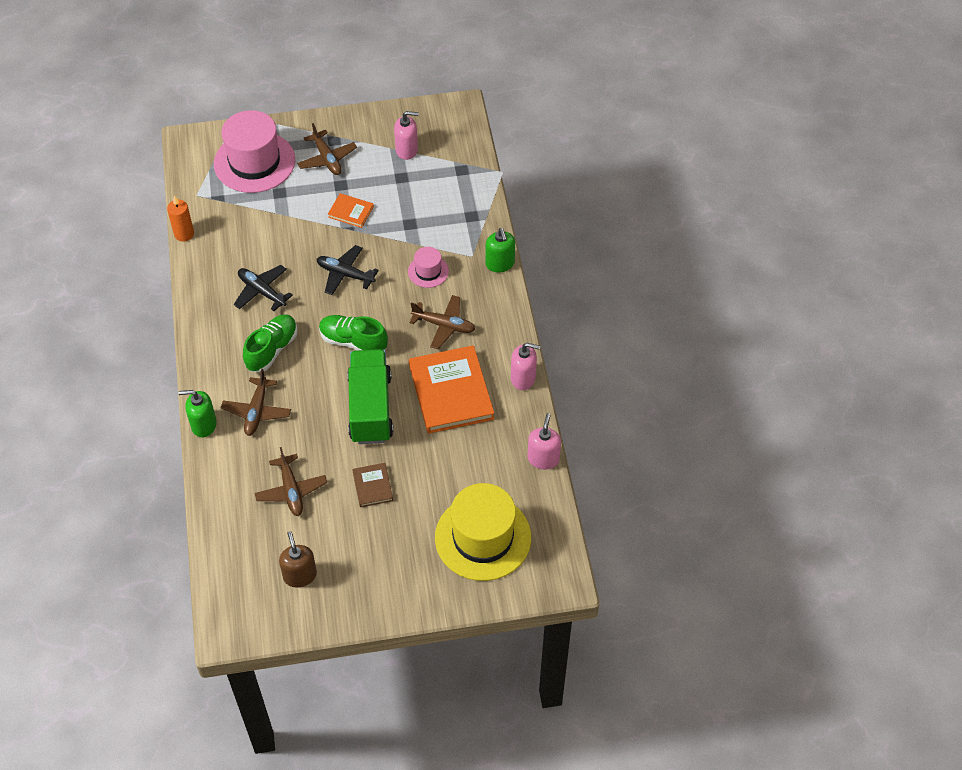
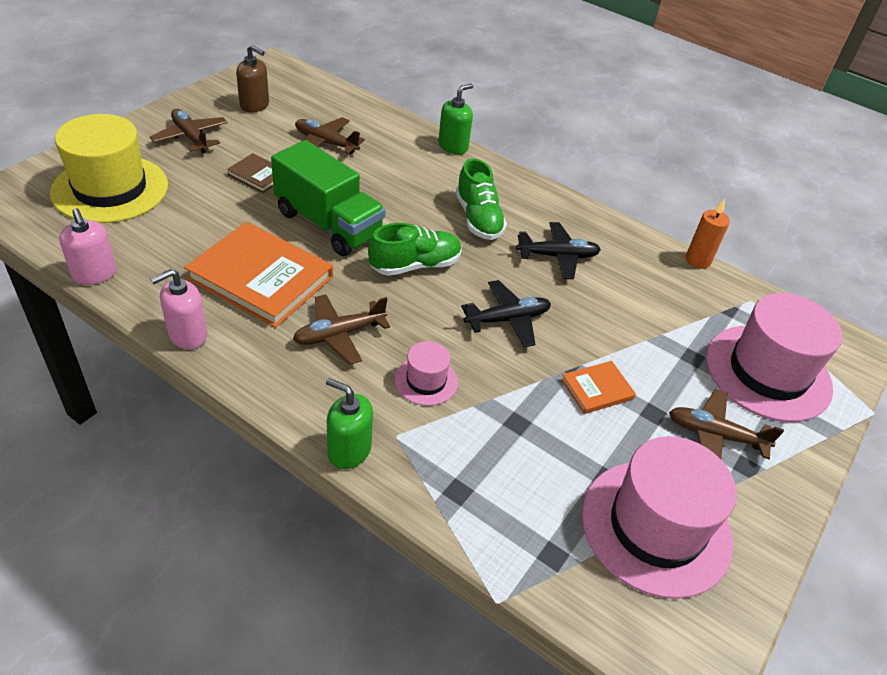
camera: 130 degrees right, 10 degrees down
(257, 411) = (425, 173): brown plane -> brown plane (191, 137)
(407, 150) = (656, 527): pink soap dispenser -> pink hat

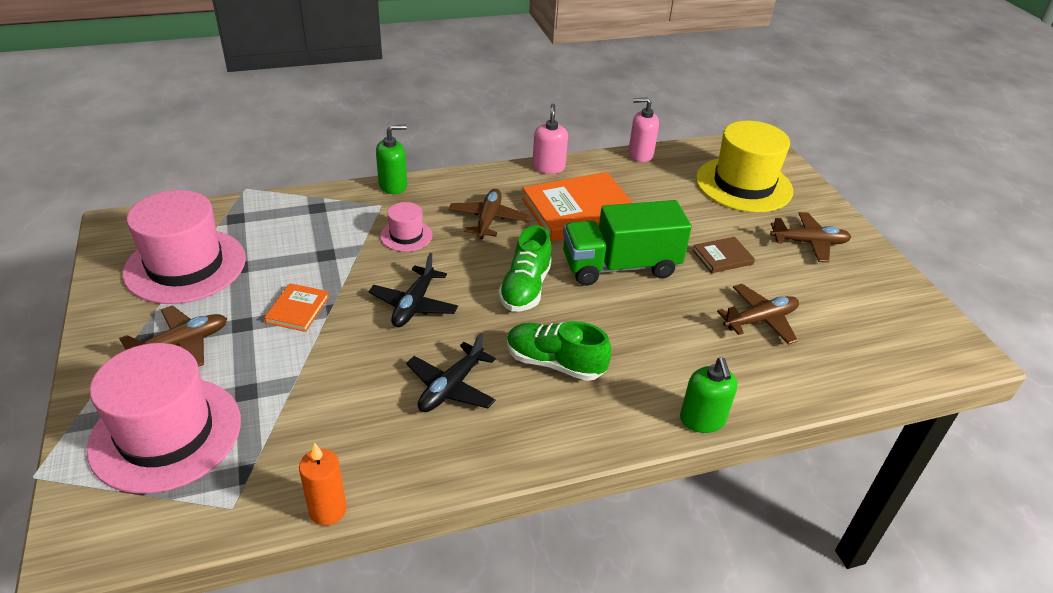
camera: 130 degrees right, 5 degrees down
(255, 105) = (862, 301): brown soap dispenser -> none

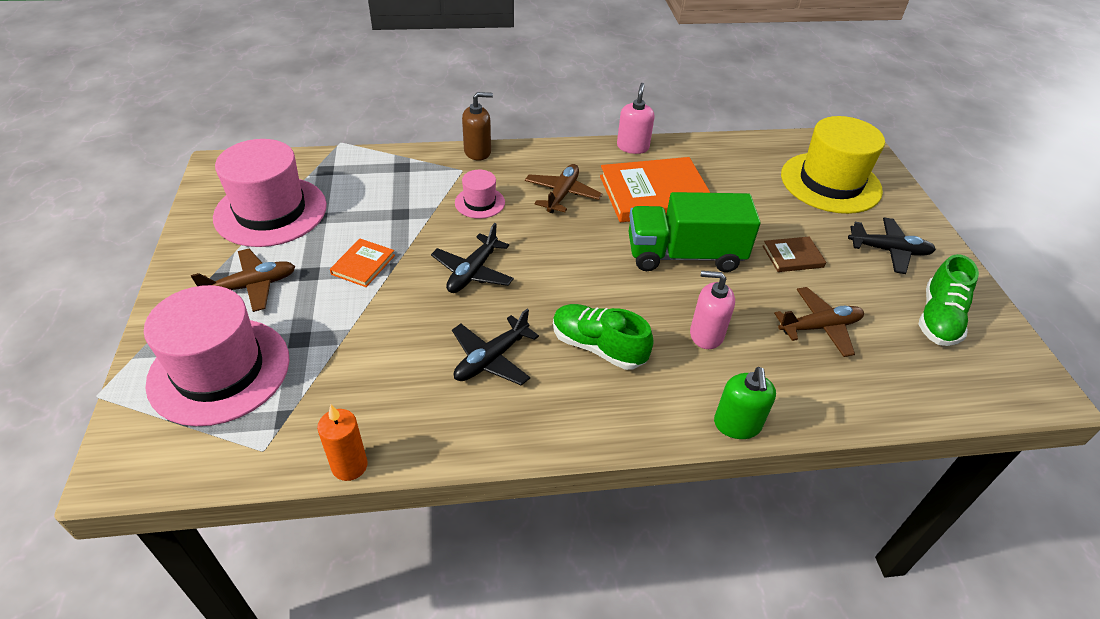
camera: 10 degrees right, 5 degrees up
(393, 185) = (477, 152): green soap dispenser -> brown soap dispenser
(525, 288) = (584, 267): green shoe -> green shoe (938, 318)
(640, 154) = (728, 142): pink soap dispenser -> pink soap dispenser (706, 334)
(809, 243) = (889, 251): brown plane -> black plane

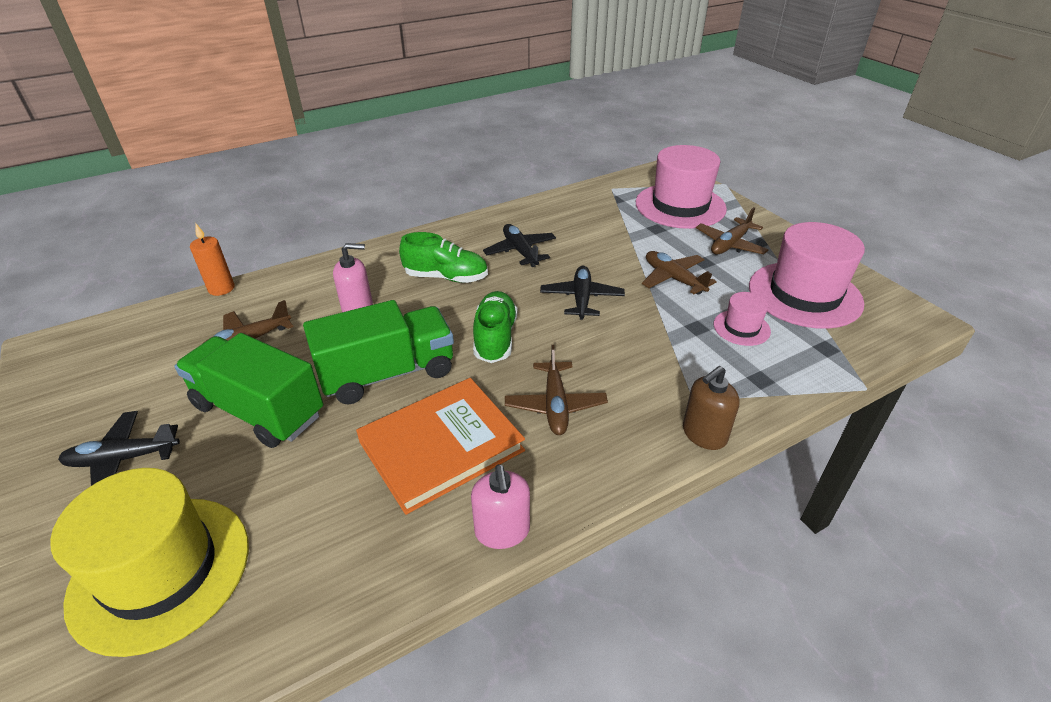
camera: 160 degrees right, 5 degrees down
(349, 466) = (561, 194): orange candle -> orange candle (221, 288)
(363, 265) = (673, 279): orange book -> brown plane
(480, 202) = (635, 364): pink hat -> pink hat (741, 328)
(491, 359) = (520, 251): black plane -> black plane turned 45 degrees counterclockwise
(737, 425) = (331, 262): green soap dispenser -> none
(793, 256) = (259, 410): brown book -> green truck
(938, 318) = (110, 386): green shoe -> green shoe (495, 338)

